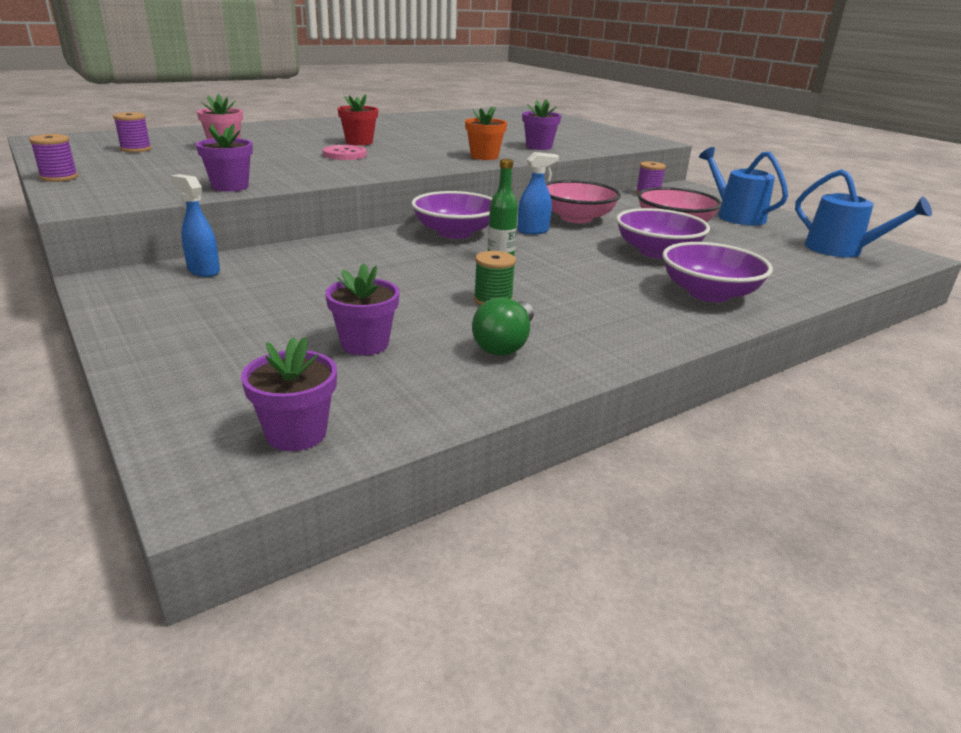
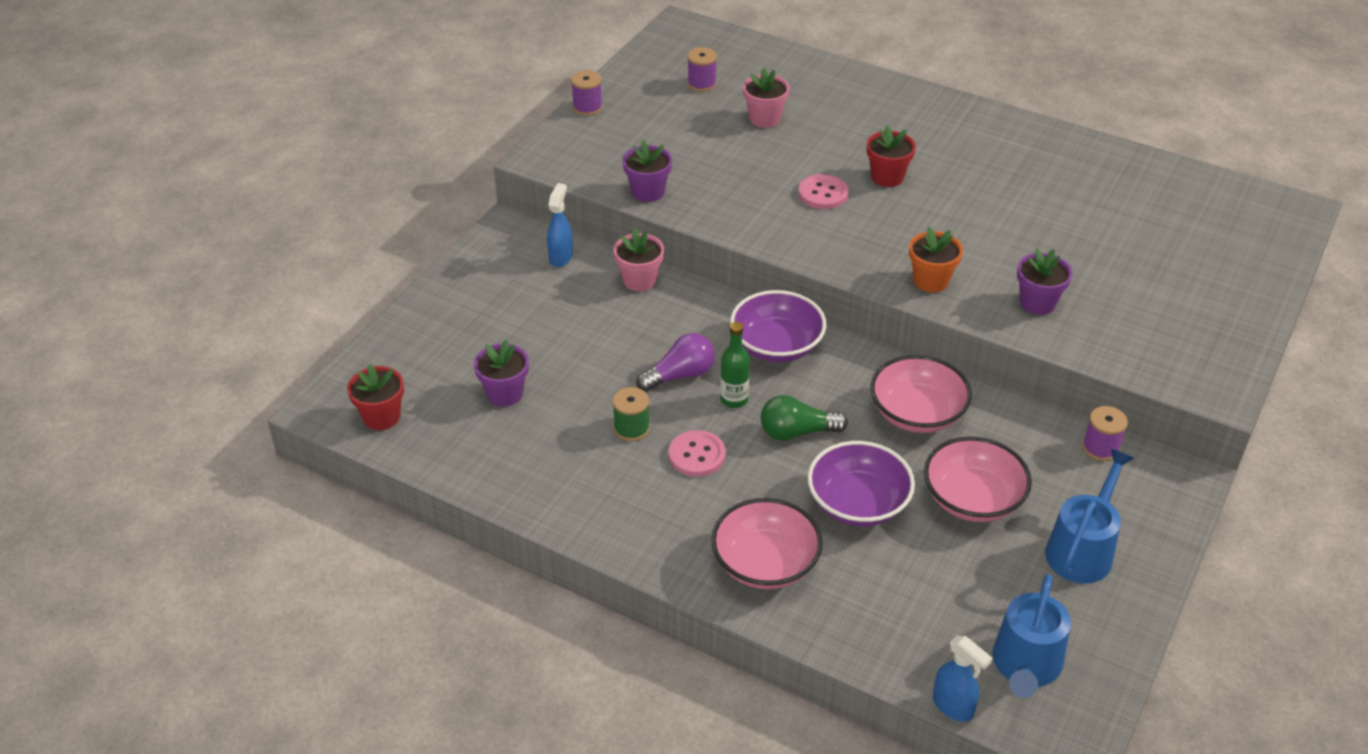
camera: 65 degrees right, 15 degrees up
(296, 433) = (381, 417): purple flower pot -> red flower pot
(298, 252) = (639, 280): none -> pink flower pot
(446, 267) = (680, 375): none -> purple light bulb
(505, 344) = (556, 462): green light bulb -> green light bulb (797, 432)
(533, 231) = (836, 395): blue spray bottle -> blue spray bottle (953, 707)
(555, 285) = (697, 455): none -> pink button
(709, 293) = (765, 563): purple bowl -> pink bowl

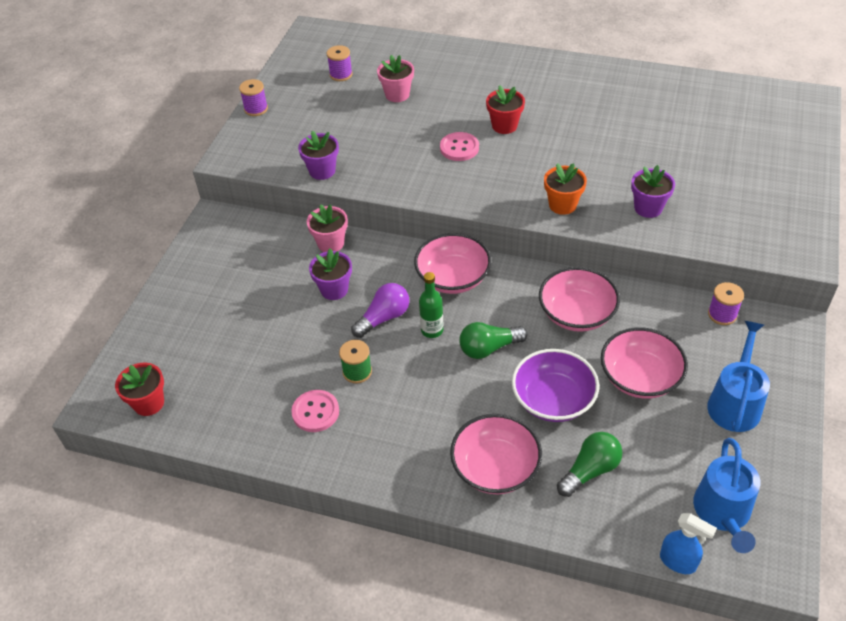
camera: 10 degrees left, 5 degrees up
(505, 393) = (246, 362): purple flower pot -> purple flower pot (334, 289)
(561, 257) = (263, 235): blue spray bottle -> none
(697, 455) = (415, 384): pink button -> pink button (315, 412)
(776, 346) = (453, 278): purple bowl -> pink bowl
(878, 589) = (590, 470): none -> green light bulb

